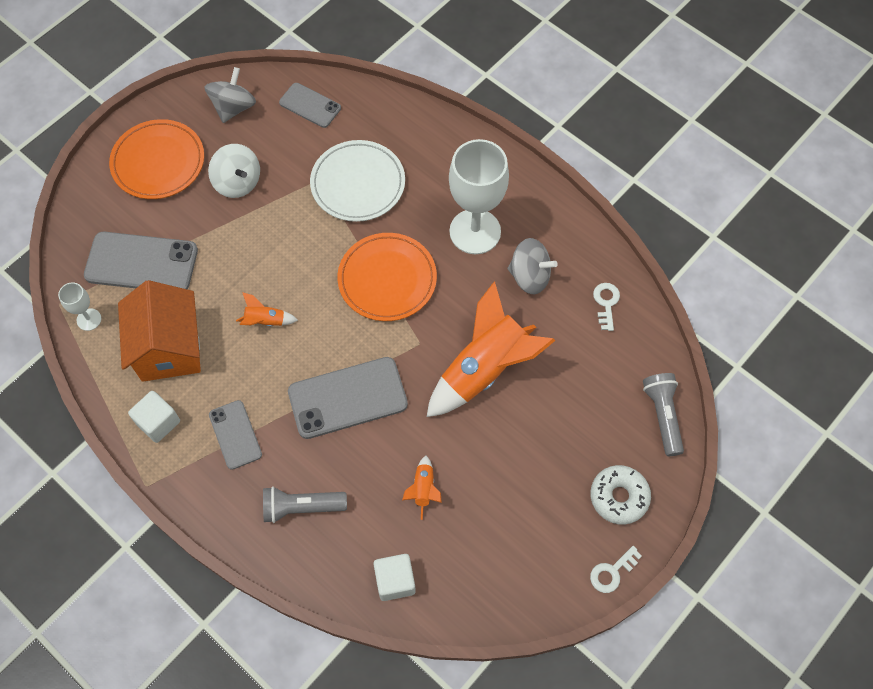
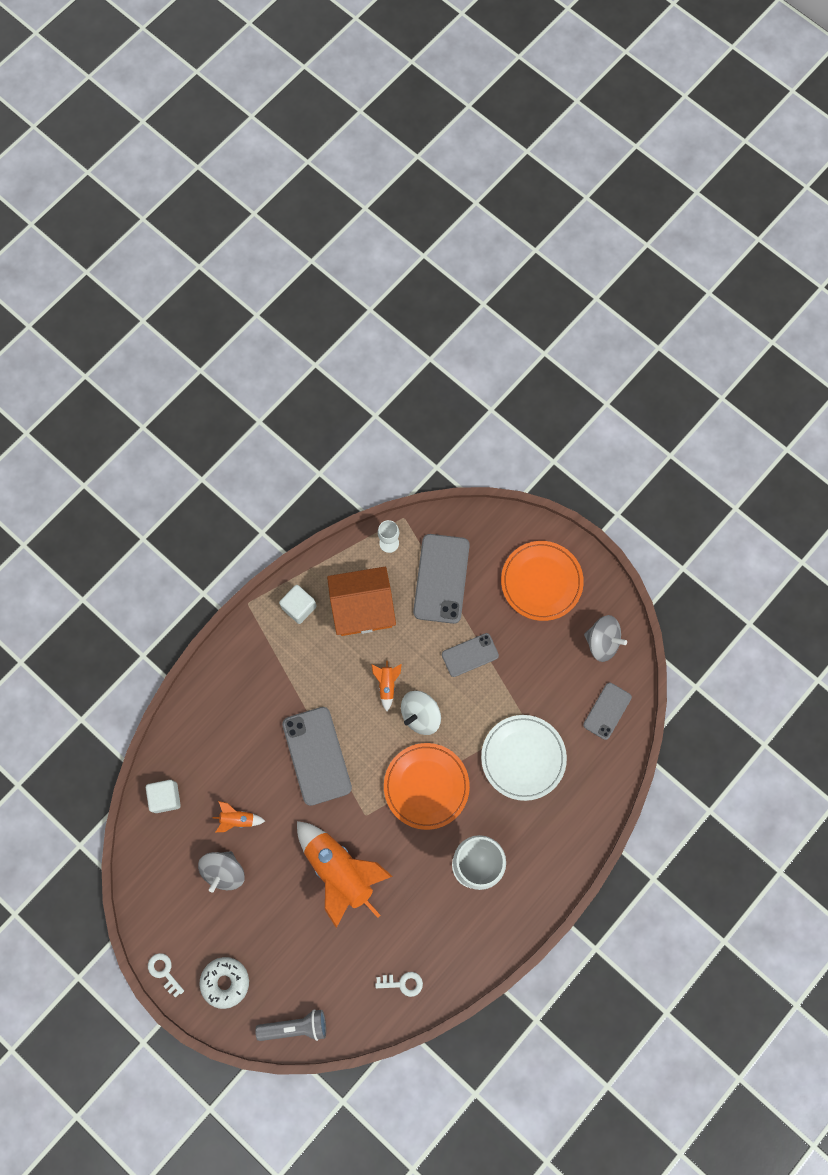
camera: 90 degrees right, 10 degrees up
(235, 434) = (287, 667): grey phone -> grey phone (470, 655)
(238, 182) = (522, 651): white spinning top -> white spinning top (420, 715)
(301, 507) = (226, 723): grey flashlight -> none
(529, 276) = (429, 914): grey spinning top -> grey spinning top (224, 871)

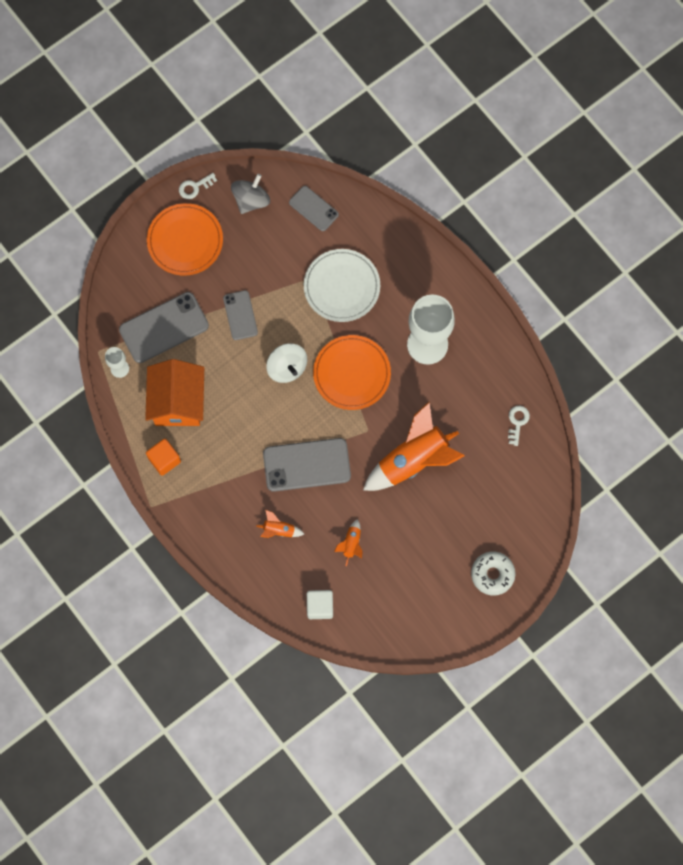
camera: 80 degrees left, 0 degrees up
(164, 972) = (475, 627): white key -> white key (195, 187)
(224, 871) = (396, 562): grey spinning top -> none
(295, 1026) = (539, 519): grey flashlight -> none
(299, 607) = (164, 460): white cube -> orange cube
(387, 684) = (253, 392): orange rocket -> orange rocket (279, 530)
(441, 578) = (164, 327): grey phone -> grey phone turned 45 degrees counterclockwise

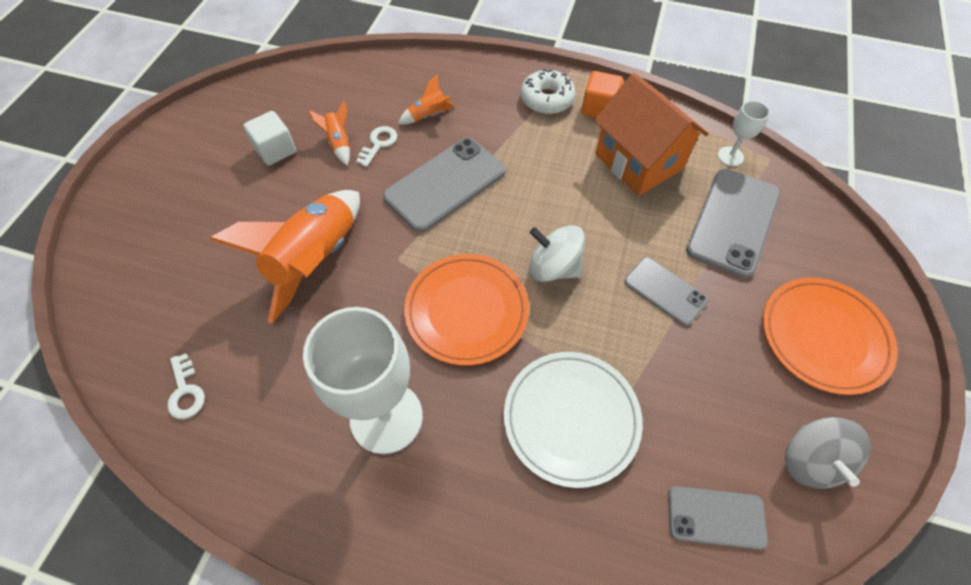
camera: 145 degrees right, 15 degrees down
(195, 187) = (897, 422): white key -> white key (378, 144)
(320, 606) = (337, 81): white cube -> white cube (276, 150)
(492, 574) = (146, 200): white donut -> white donut (547, 99)

